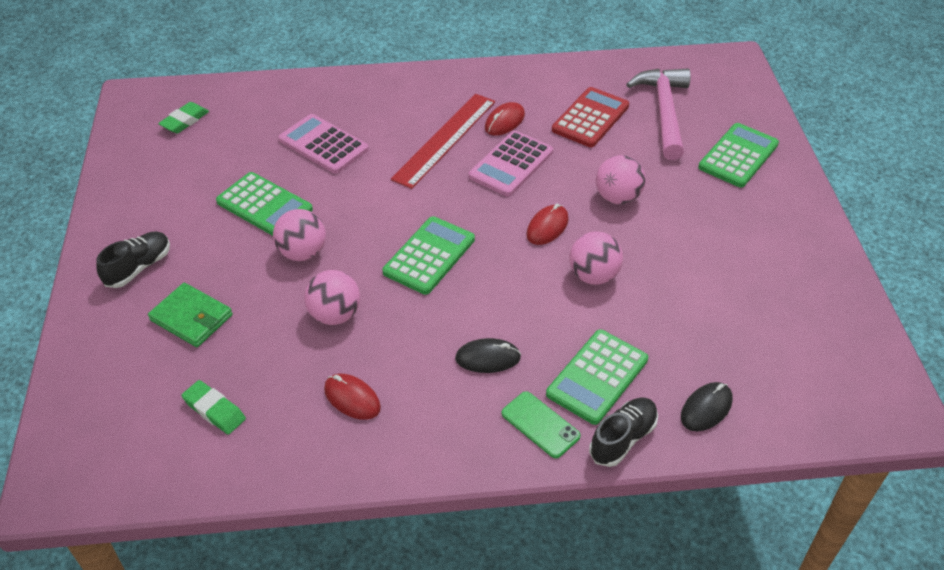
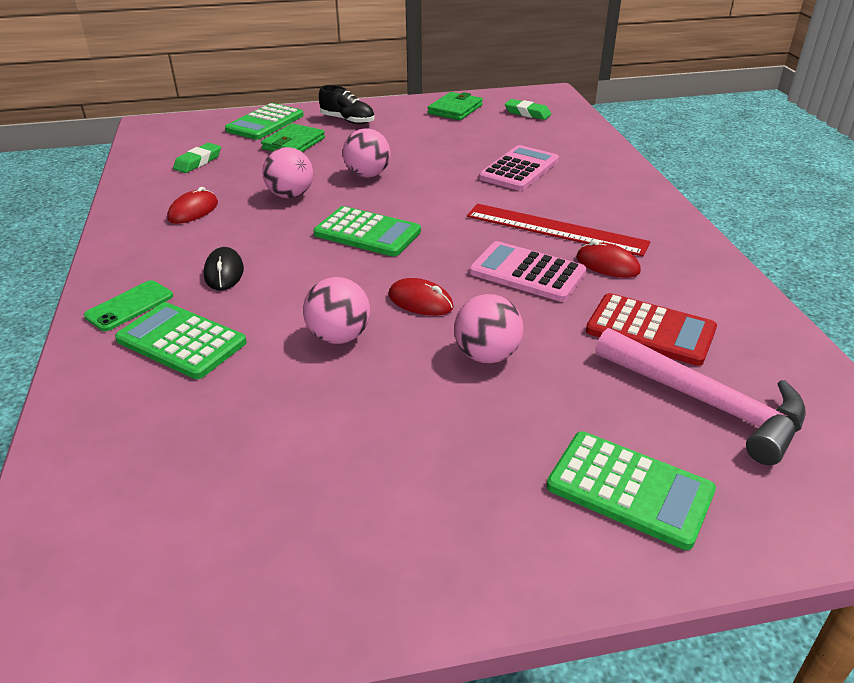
camera: 85 degrees right, 10 degrees down
(147, 173) = (455, 109): none -> green wallet
(264, 206) = (426, 154): green calculator -> green calculator (265, 123)
(622, 439) = (90, 359): black shoe -> none
(664, 112) = (706, 403): pink hammer -> pink hammer turned 45 degrees clockwise
(706, 408) = (108, 427): black mouse -> none

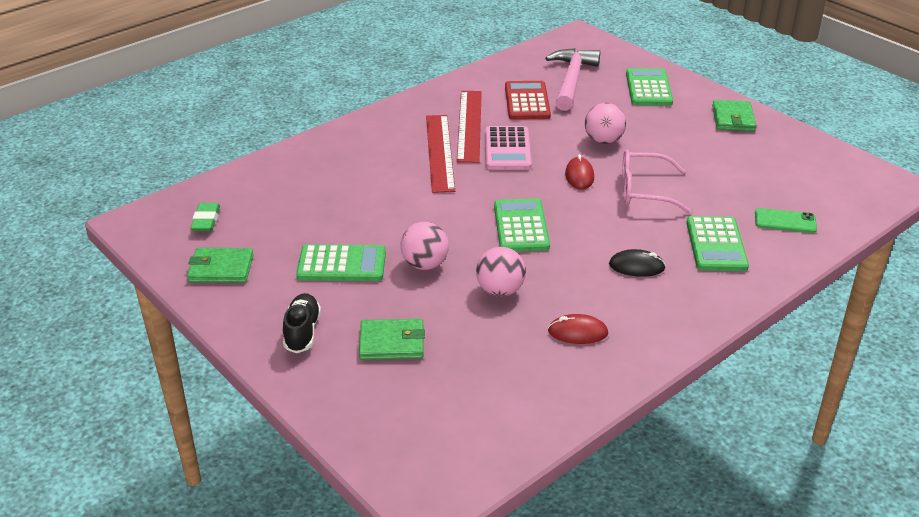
camera: 120 degrees left, 0 degrees up
(129, 306) = (715, 286): green phone -> green phone (785, 221)
(198, 162) = (488, 388): green eraser -> none
(224, 272) = (636, 266): black mouse -> black mouse turned 45 degrees clockwise
(265, 123) = (352, 394): green calculator -> green calculator (341, 264)
(339, 337) = (644, 191): pink ball -> pink glasses
(439, 551) = (733, 118): none -> green wallet
(519, 169) = (349, 191): pink calculator -> none
(607, 265) = (469, 125): red mouse -> red ruler

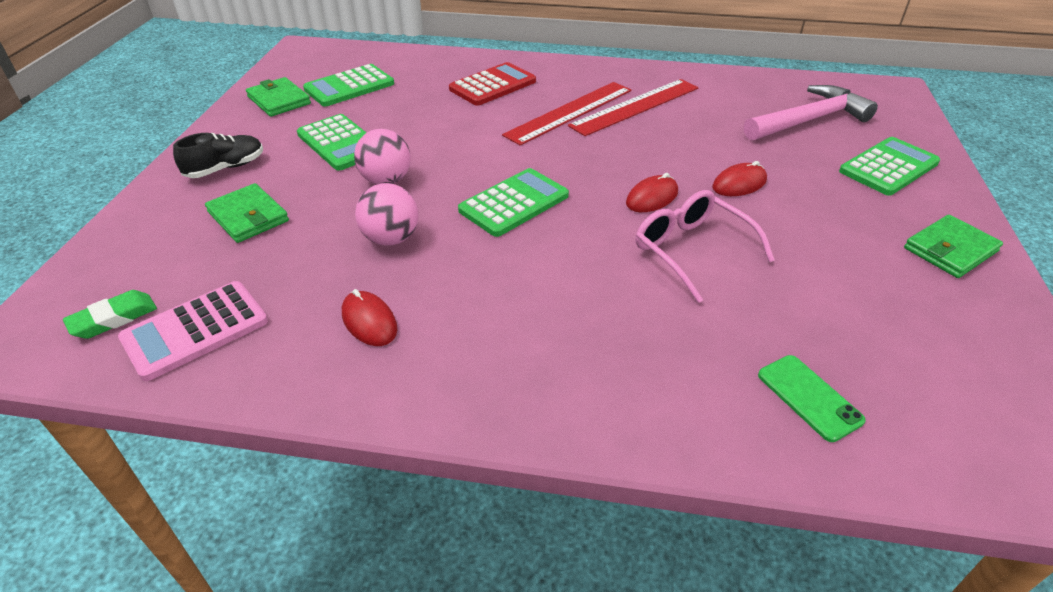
camera: 50 degrees right, 5 degrees up
(206, 220) = (335, 69): green eraser -> green eraser (114, 319)
(507, 149) = (630, 140): pink calculator -> pink calculator (195, 330)
(527, 101) = (726, 115): red calculator -> red calculator (493, 85)
(603, 141) = (739, 184): pink ball -> red mouse
(636, 266) = (540, 310): black mouse -> none
(716, 244) = (667, 355): green calculator -> green calculator (349, 86)

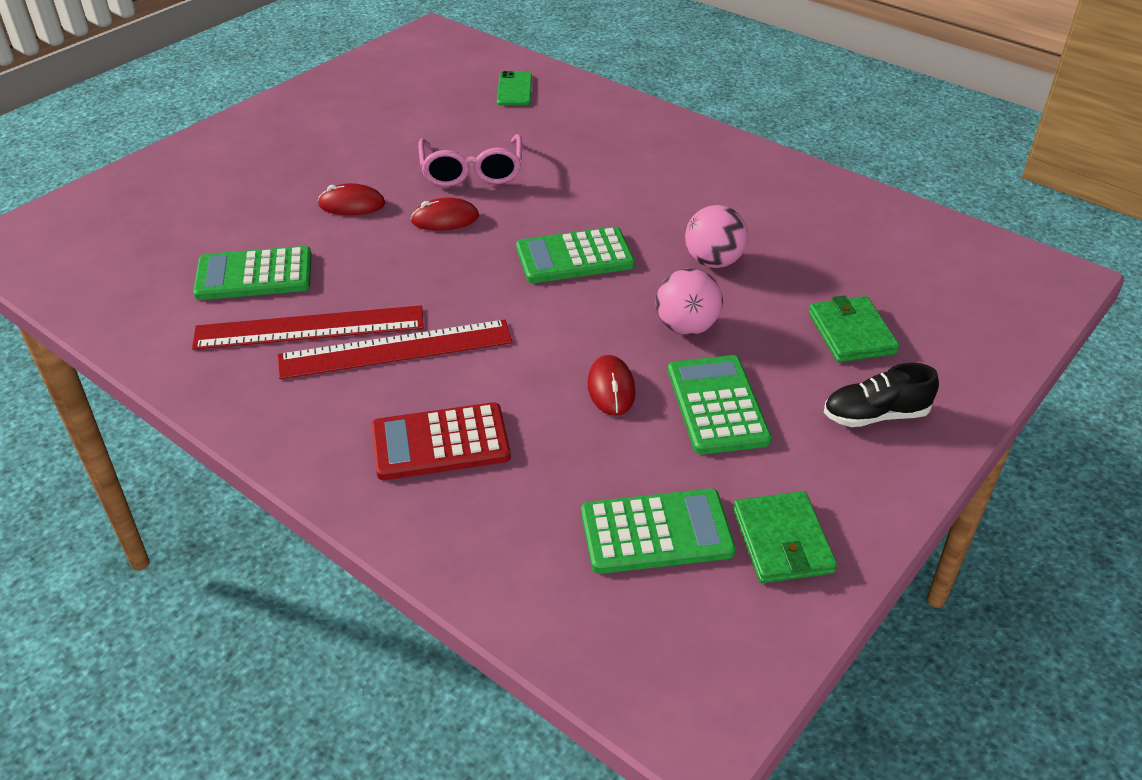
camera: 150 degrees left, 0 degrees up
(114, 319) = (975, 271): green eraser -> none
(195, 330) = (903, 241): pink calculator -> none
(369, 321) = (762, 205): red mouse -> red mouse (611, 388)
(809, 120) = (167, 240): pink hammer -> none
(888, 167) = (202, 174): green calculator -> green calculator (254, 275)
(950, 250) = (291, 114): green wallet -> none

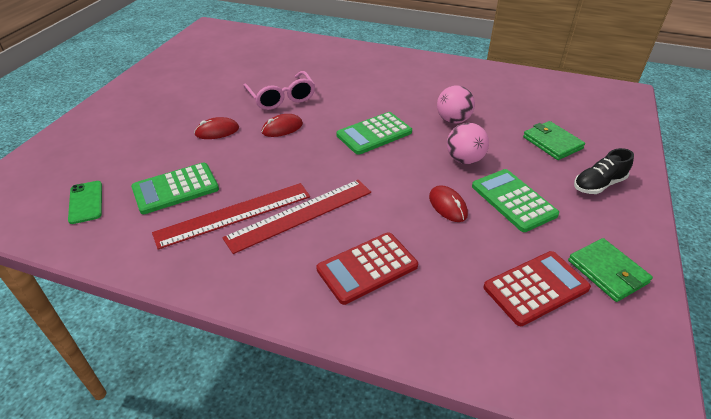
camera: 20 degrees left, 0 degrees up
(514, 89) = (278, 49): green phone -> green phone (86, 202)
(656, 532) = (536, 288): green calculator -> red calculator

